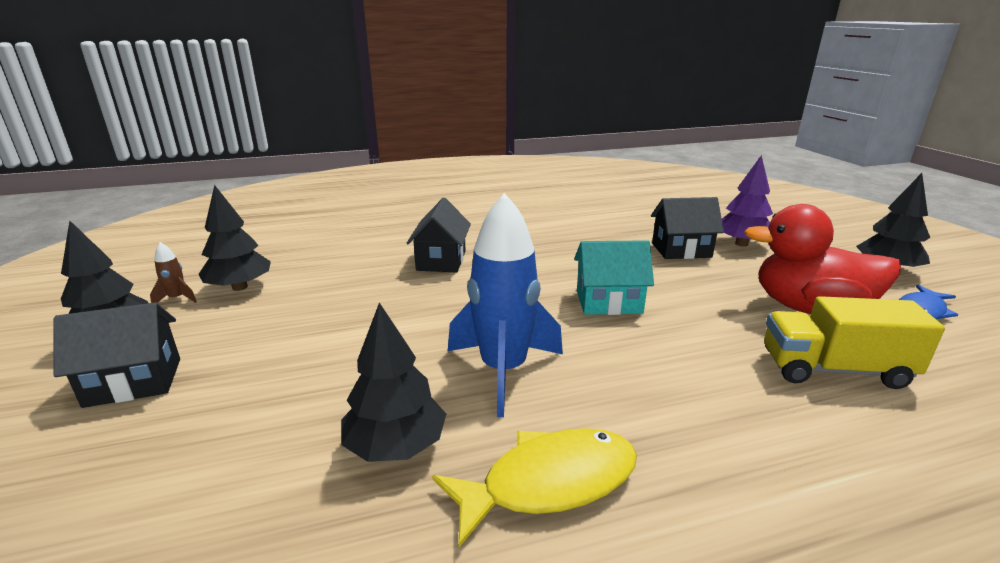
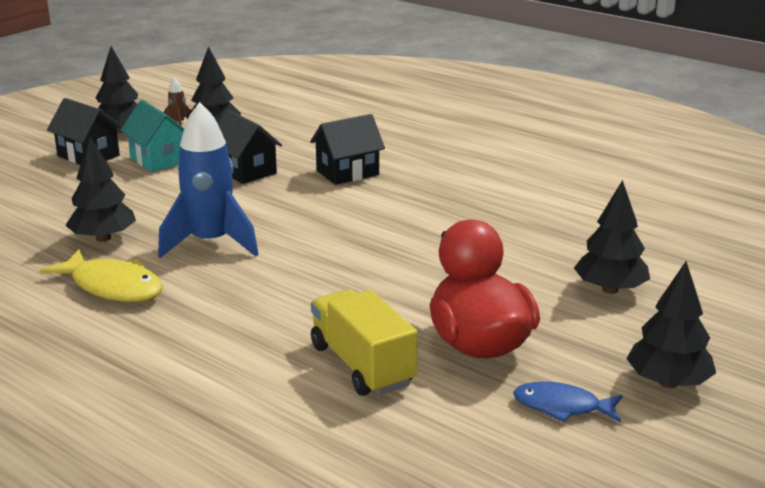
camera: 55 degrees right, 0 degrees up
(608, 302) = (363, 253): turquoise house -> turquoise house (158, 160)
(681, 250) = (535, 261): black house -> black house (246, 171)
(741, 244) = (610, 289): purple tree -> black tree

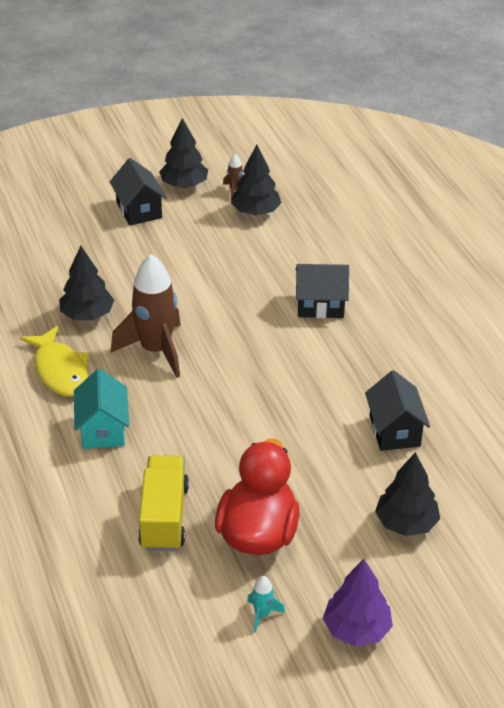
camera: 30 degrees right, 15 degrees up
(158, 160) = (187, 234): turquoise house -> turquoise house (103, 429)
(211, 243) = (156, 350): blue rocket -> brown rocket
(246, 171) = (242, 273): black house -> black house (394, 431)
(562, 407) = (262, 615): blue fish -> turquoise rocket
(668, 382) = (356, 629): black tree -> purple tree

